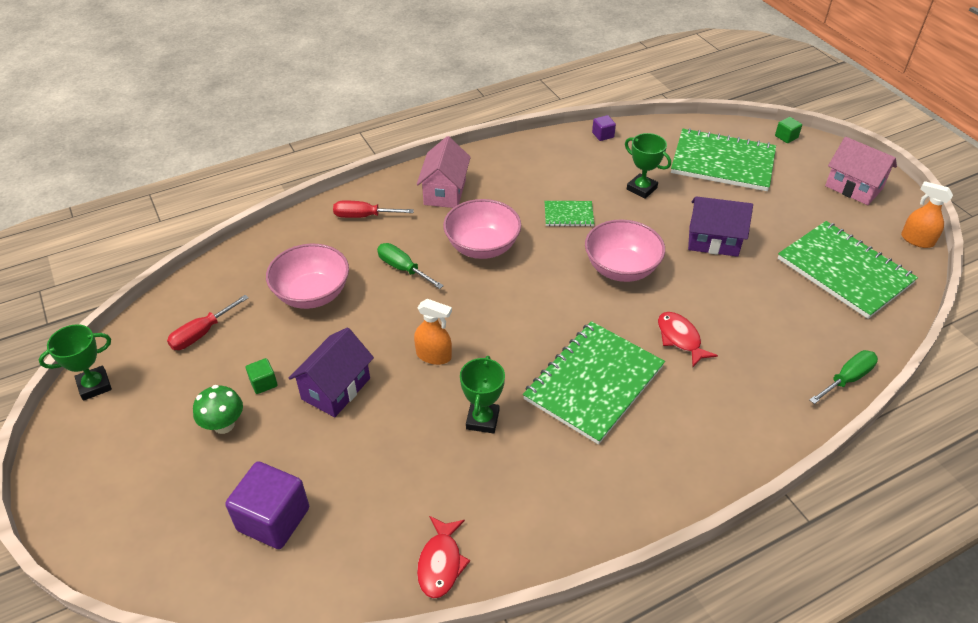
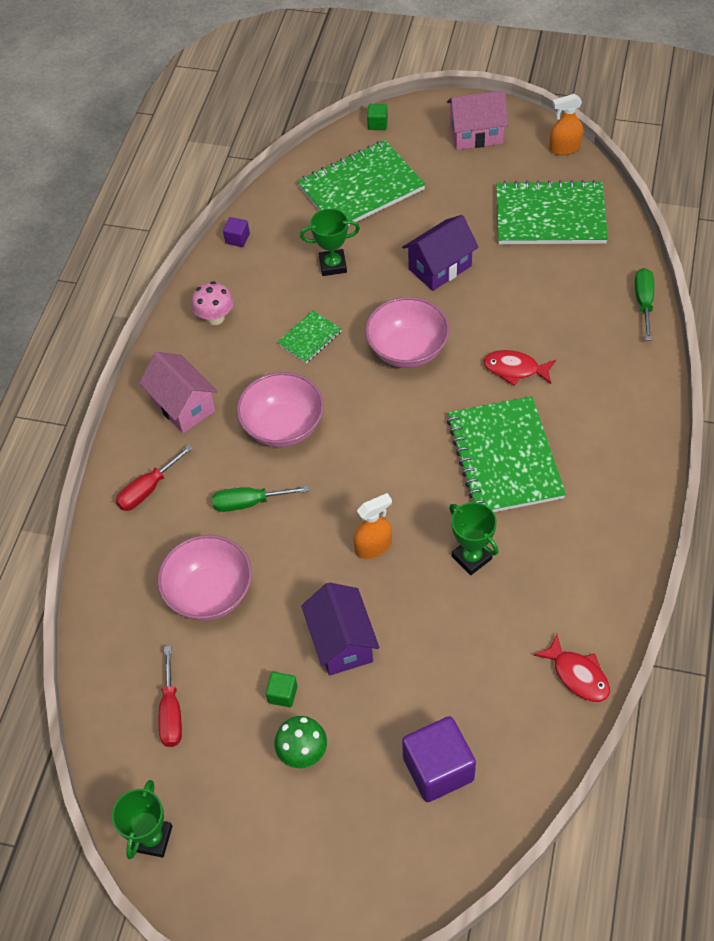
camera: 45 degrees left, 10 degrees up
(529, 164) = (215, 318): none -> pink mushroom

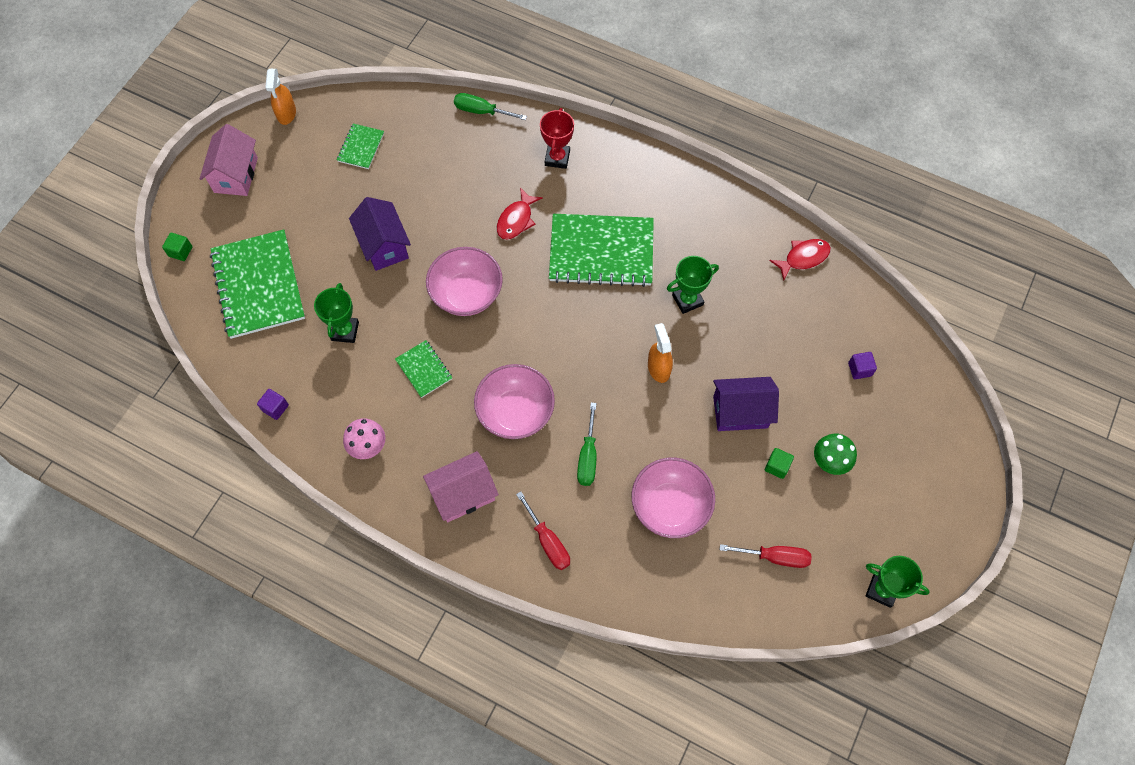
camera: 80 degrees left, 10 degrees up
(438, 769) = (859, 369): purple cube -> purple cube, size x0.47
(550, 216) = (361, 147): green notebook -> green notebook, size x0.47
(612, 386) = (557, 158): none -> red trophy

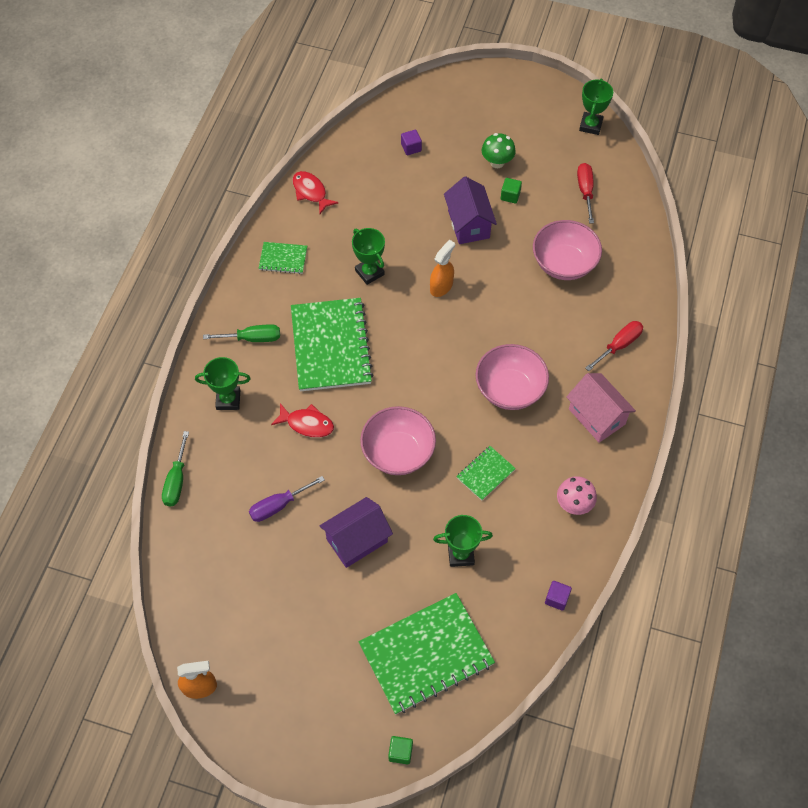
camera: 100 degrees left, 5 degrees down
(236, 175) = (291, 721): pink house -> none
(361, 147) = (237, 593): green notebook -> green notebook (283, 259)
(436, 187) = (278, 505): none -> purple screwdriver
(557, 158) = (228, 400): red trophy -> green trophy
(588, 457) = (537, 327): green screwdriver -> green screwdriver (252, 338)
(658, 368) = (441, 286): orange spray bottle -> orange spray bottle turned 150 degrees clockwise

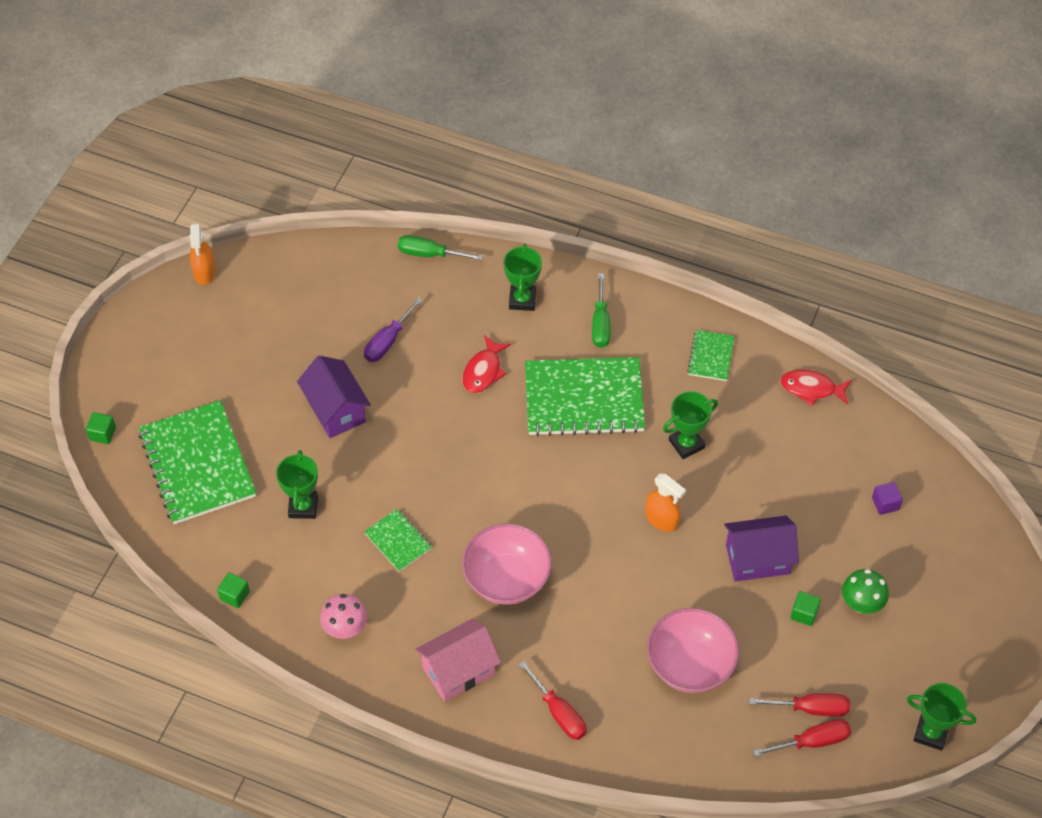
camera: 95 degrees right, 5 degrees down
(278, 505) = (388, 341): purple screwdriver -> purple screwdriver turned 120 degrees counterclockwise
(311, 192) = (811, 389): red fish -> red fish turned 135 degrees counterclockwise
(398, 452) = (436, 456): pink bowl -> none
(557, 599) = (234, 595): purple cube -> green cube
(610, 190) = (812, 741): none -> red screwdriver

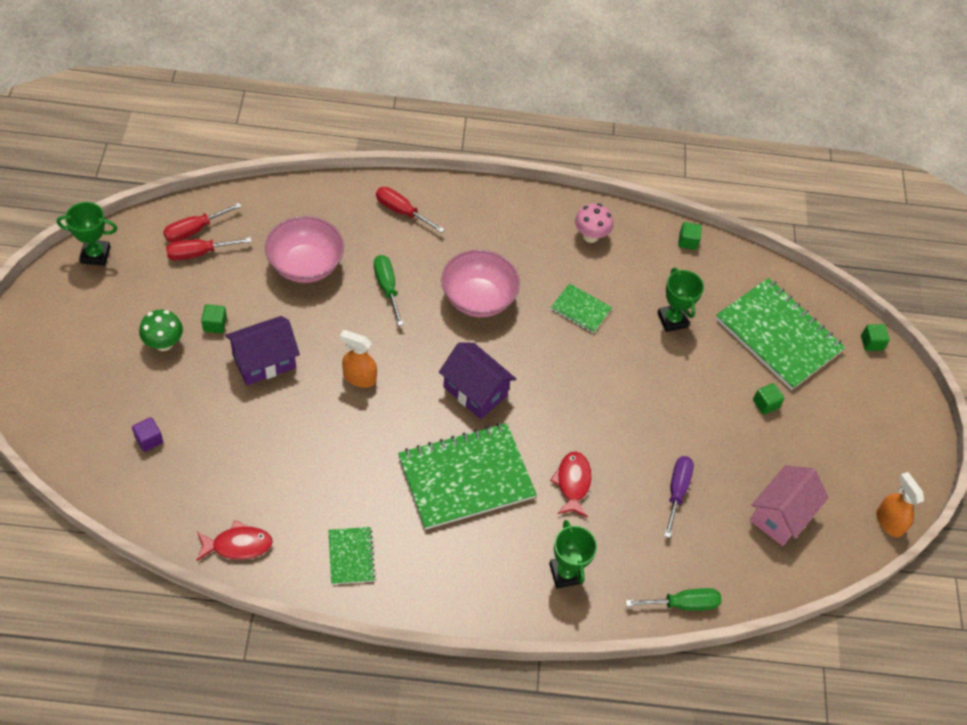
camera: 155 degrees right, 0 degrees up
(255, 399) = (765, 404): none -> green cube
(336, 410) = (689, 410): purple house -> purple house (475, 391)
(458, 670) = (490, 224): pink house -> pink house (780, 515)
(600, 324) = (476, 566): green screwdriver -> green screwdriver (387, 287)
(686, 444) = (353, 455): green trophy -> none

